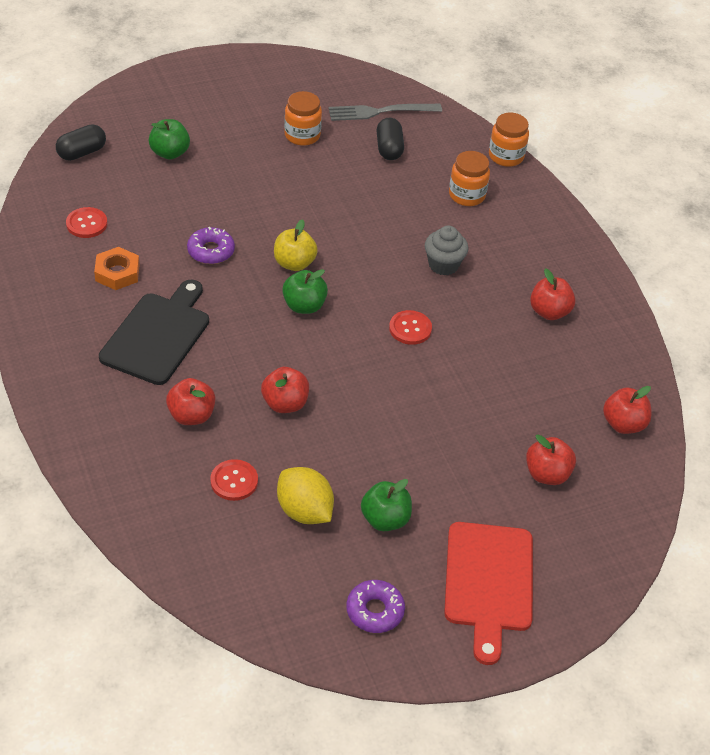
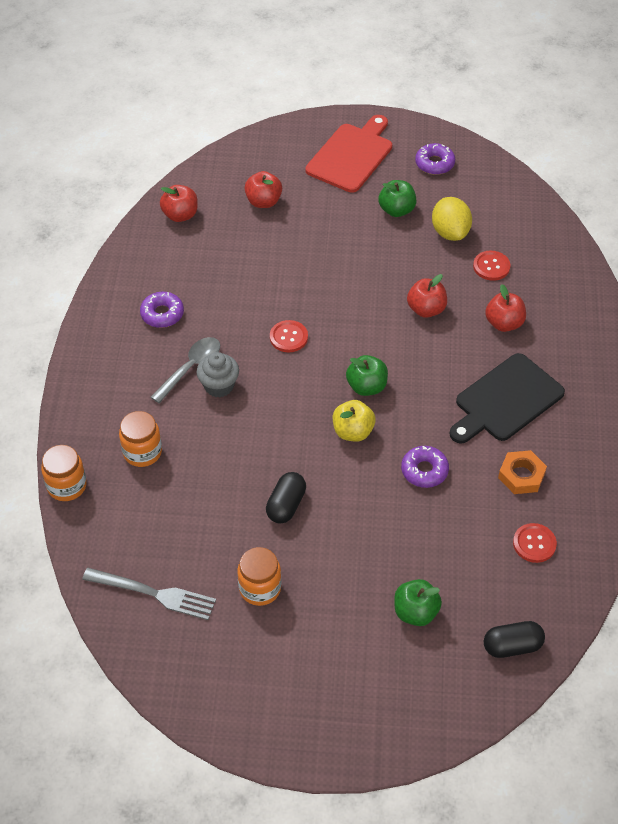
camera: 150 degrees left, 5 degrees up
(389, 149) = (179, 537): black capsule -> black capsule (286, 505)
(481, 272) = (191, 368): none -> grey spoon
(549, 312) = (162, 314): red apple -> purple donut

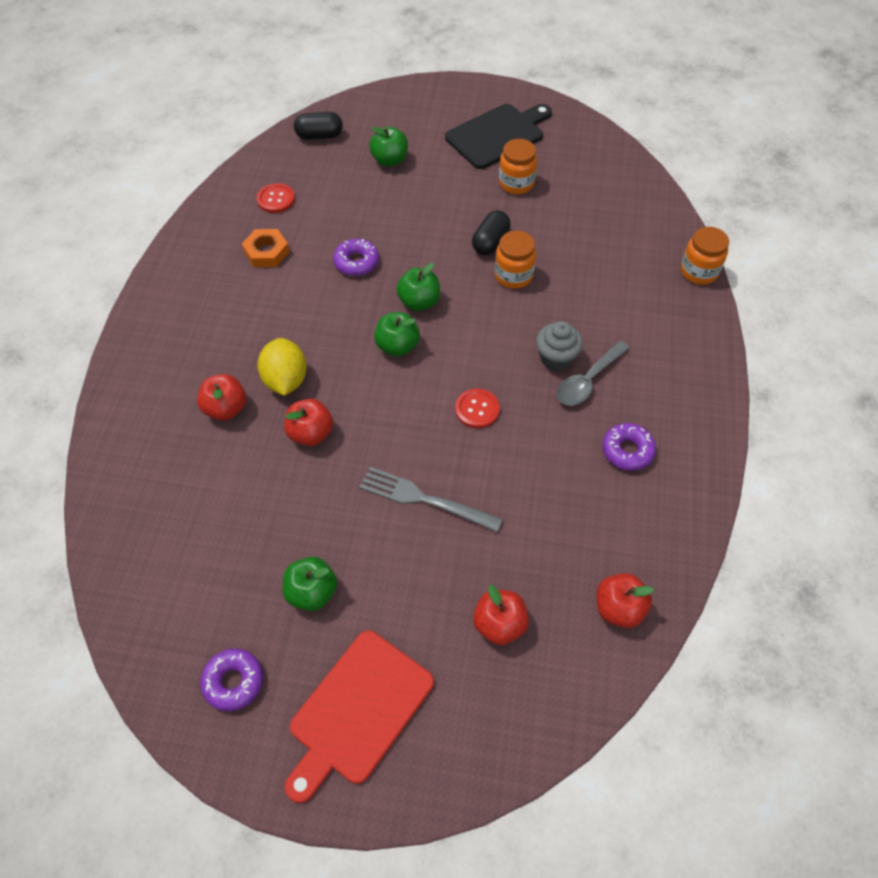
camera: 175 degrees left, 5 degrees up
(142, 452) = (630, 297): orange jar -> orange jar (513, 275)
(155, 594) = (604, 185): grey fork -> grey fork (423, 499)
(353, 431) = (419, 302): yellow apple -> green apple
(450, 232) = (249, 547): yellow lemon -> yellow lemon (285, 380)
(491, 266) = (213, 488): red button -> none
(506, 400) = (255, 322): black cutting board -> black cutting board (498, 135)

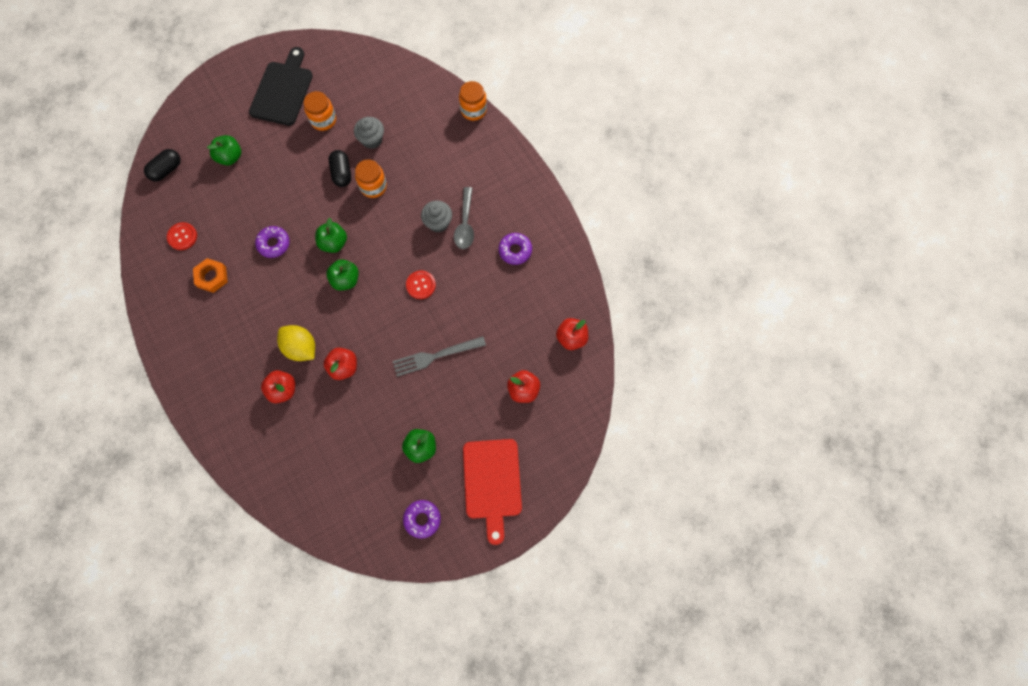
camera: 40 degrees left, 15 degrees up
(552, 231) = (372, 140): none -> grey cupcake

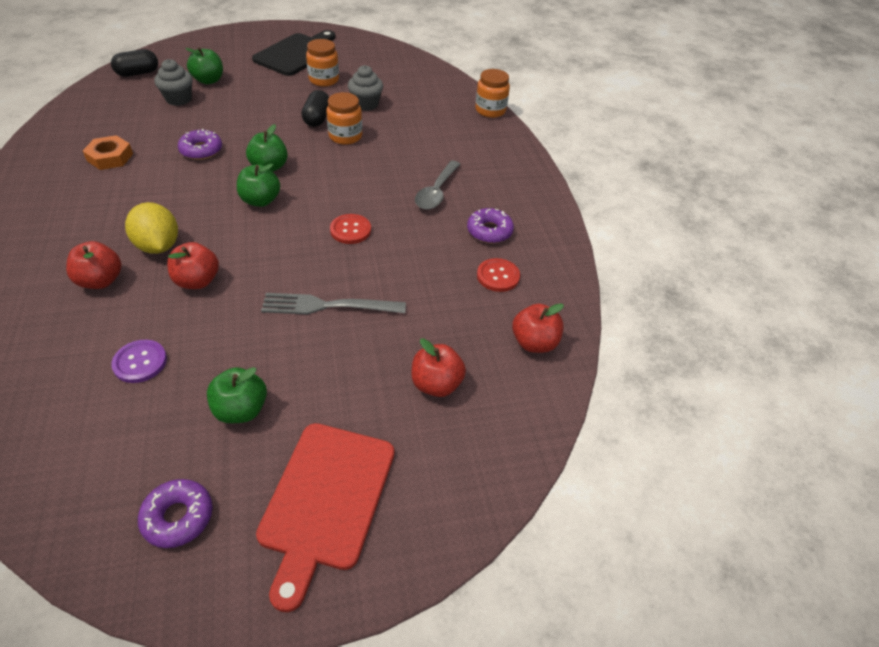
camera: 15 degrees right, 25 degrees down
(182, 236) = (108, 120): red button -> red button (498, 276)
(346, 439) = (140, 362): none -> purple button
(438, 223) = (404, 182): grey cupcake -> grey cupcake (178, 99)

